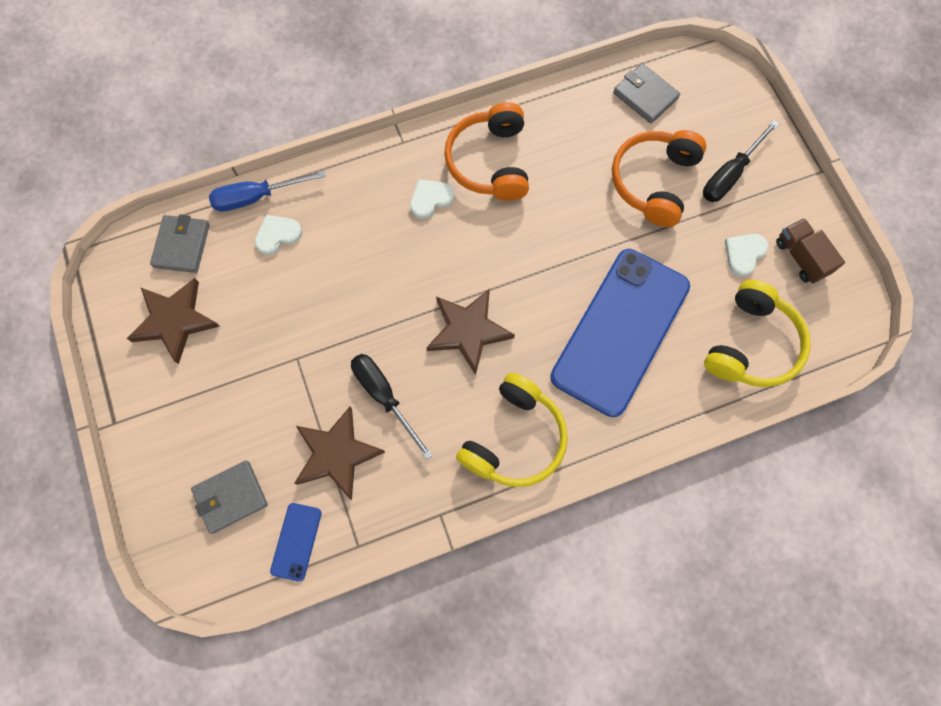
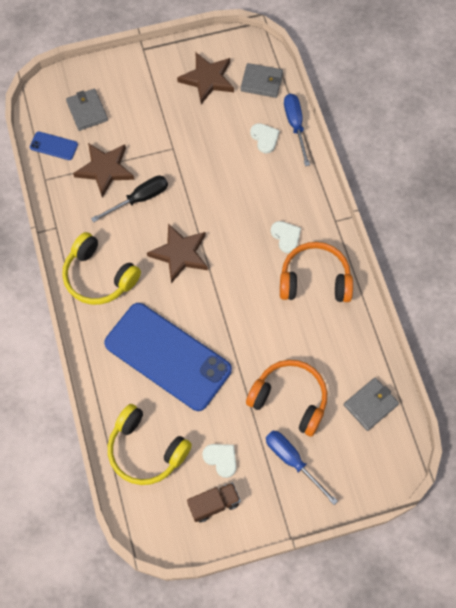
camera: 95 degrees right, 5 degrees down
(730, 174) = (292, 461): black screwdriver -> blue screwdriver

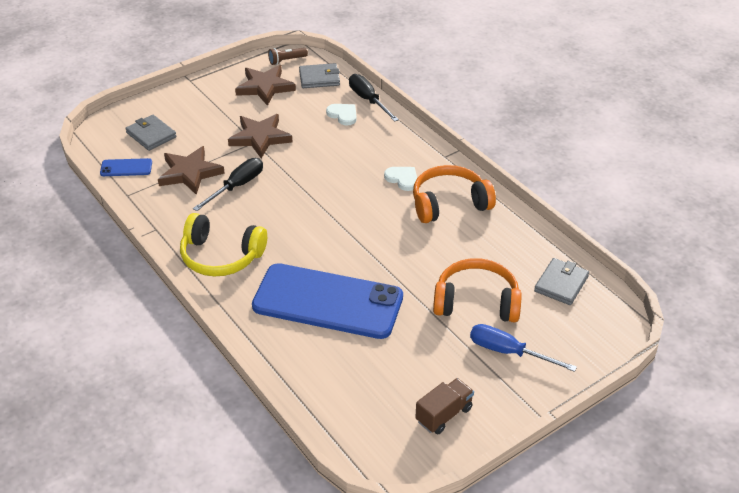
camera: 20 degrees left, 25 degrees down
(146, 450) = (343, 389): yellow headphones -> none
(180, 254) = (300, 218): brown star -> brown star (260, 138)
(221, 459) = (431, 372): white heart -> none
(240, 48) = (286, 61): none -> brown flashlight
(295, 125) = (368, 100): blue screwdriver -> black screwdriver

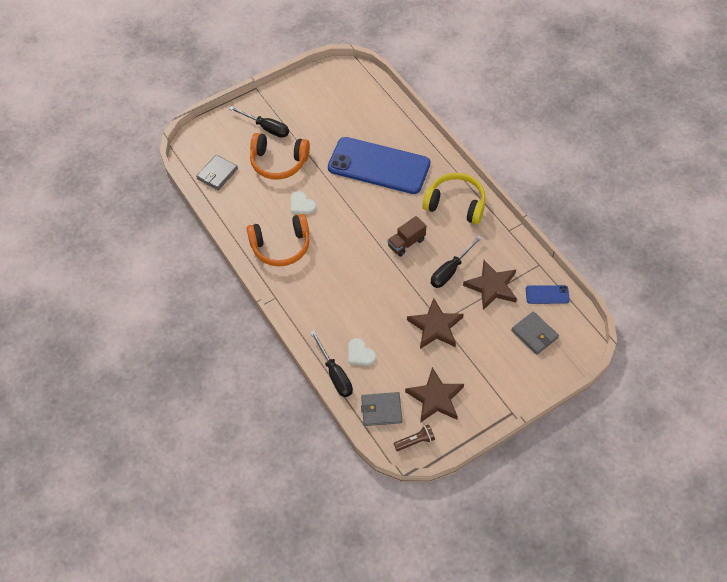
camera: 175 degrees left, 15 degrees up
(402, 179) = (314, 273): white heart -> white heart (301, 204)
(444, 414) = (313, 93): brown truck -> brown truck (406, 243)
(508, 352) = (266, 128): blue screwdriver -> black screwdriver

